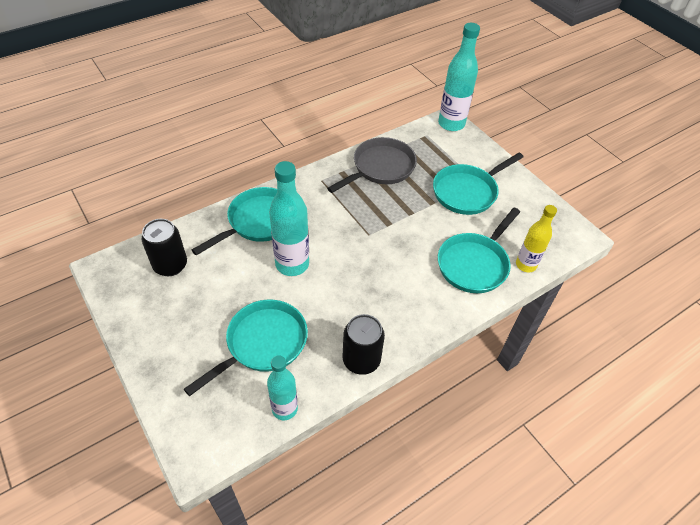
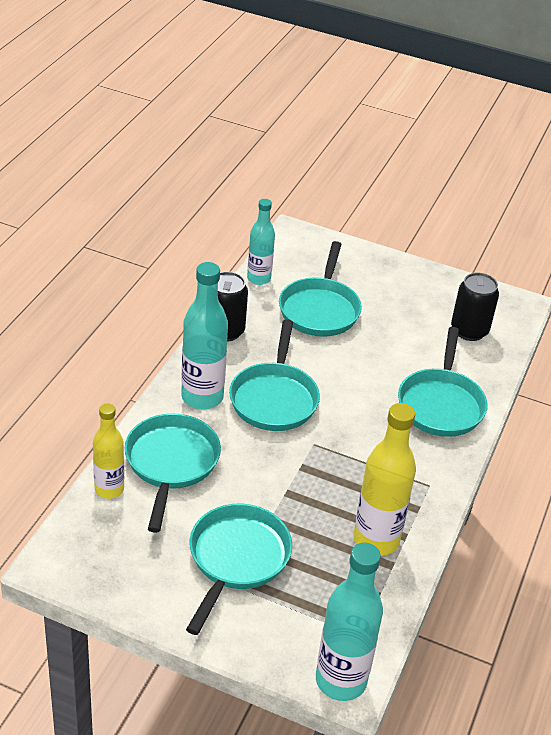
camera: 145 degrees right, 10 degrees down
(292, 264) = (362, 379): turquoise bottle -> turquoise bottle (202, 397)
(369, 279) = (274, 398): none -> turquoise pan
(380, 168) = (376, 540): grey pan -> yellow bottle

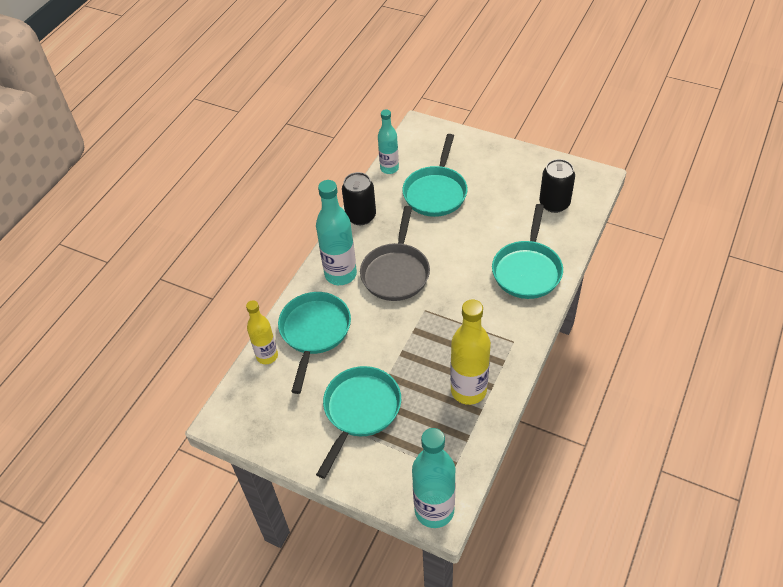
camera: 10 degrees right, 10 degrees up
(274, 398) = (396, 272): turquoise pan -> grey pan

